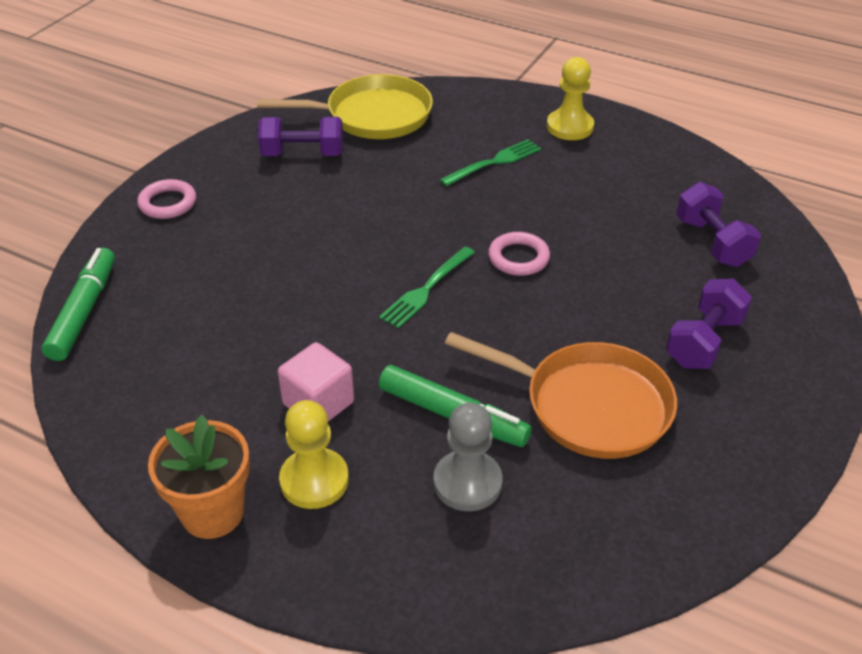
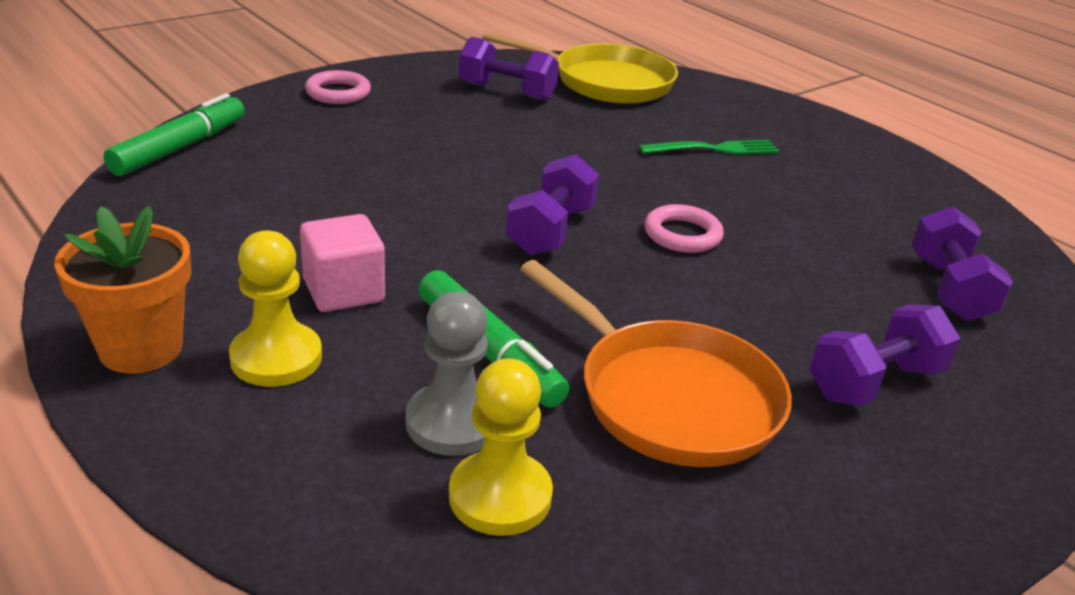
camera: 20 degrees right, 10 degrees down
(426, 289) = (551, 231): green fork -> purple dumbbell
(569, 127) = (828, 143): yellow pawn -> yellow pawn (500, 496)

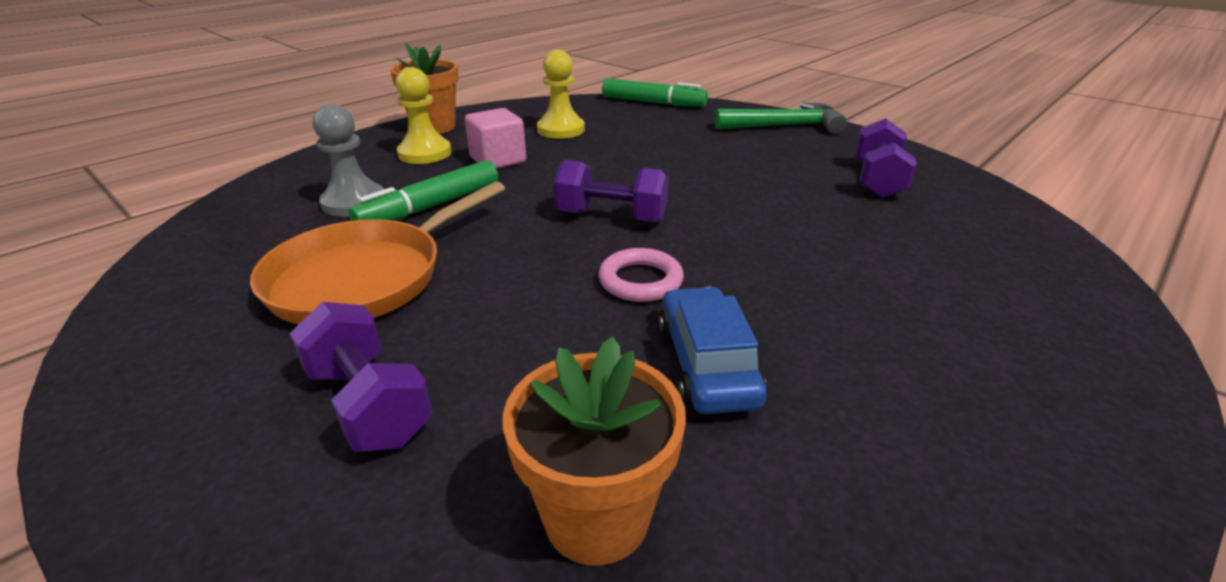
camera: 85 degrees right, 0 degrees up
(338, 93) = (785, 126): pink ring -> green hammer
(500, 496) = (278, 221): yellow pawn -> yellow pawn (561, 130)
(605, 82) = (985, 226): yellow pan -> none
(714, 149) = (879, 301): green fork -> none
(797, 227) = (707, 364): none -> blue car
(949, 289) = (596, 517): purple dumbbell -> orange flower pot

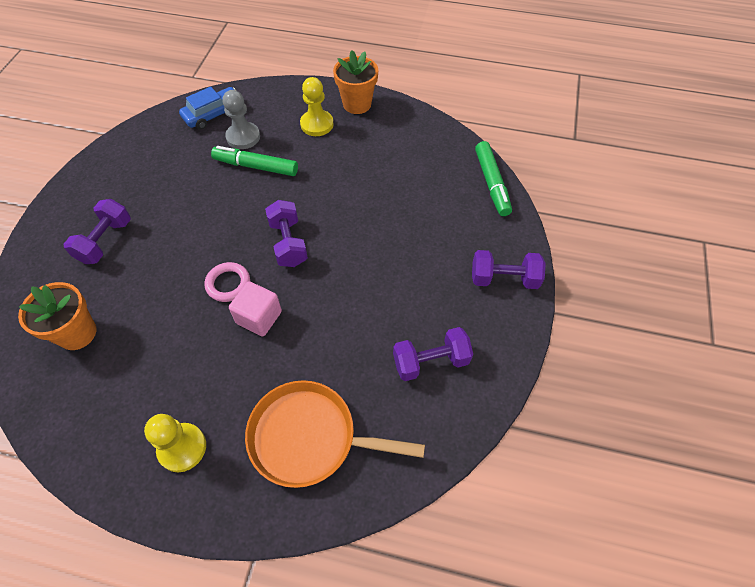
camera: 60 degrees right, 25 degrees up
(365, 277) = (181, 186): orange pan -> orange pan (309, 437)
(498, 160) = (329, 159): pink cube -> pink cube (259, 317)
(561, 130) = (397, 161): yellow pawn -> yellow pawn (182, 448)
(707, 364) = (173, 335): blue car -> blue car (214, 114)
(785, 126) = (504, 279): green hammer -> purple dumbbell

